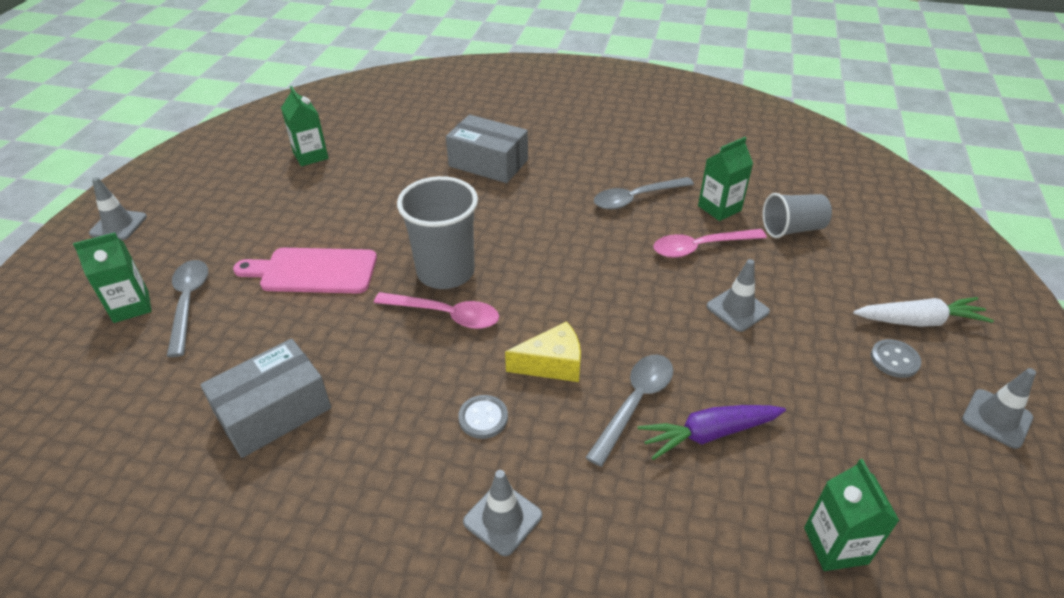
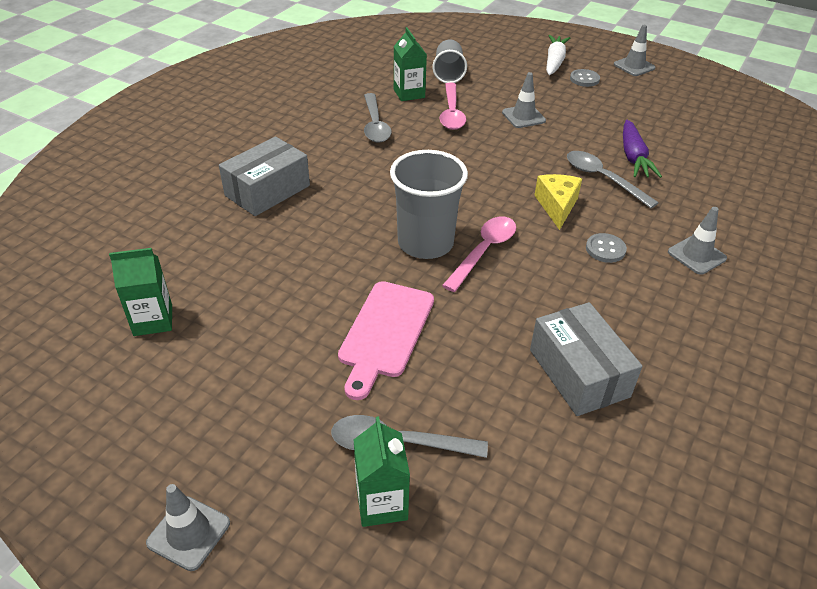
camera: 75 degrees left, 0 degrees up
(835, 545) = (715, 139): green carton -> none

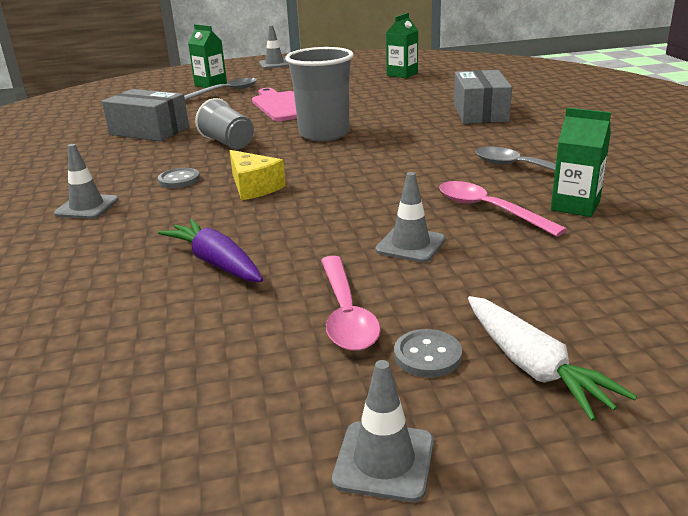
camera: 140 degrees right, 15 degrees down
(448, 73) = (604, 250): grey cup -> grey cup (228, 143)
(484, 251) = (276, 145): pink spoon -> pink spoon (346, 314)
(602, 178) = (233, 225): grey spoon -> none

